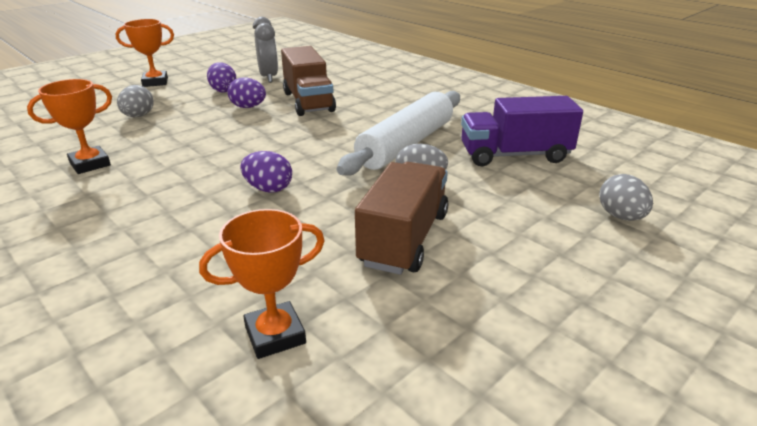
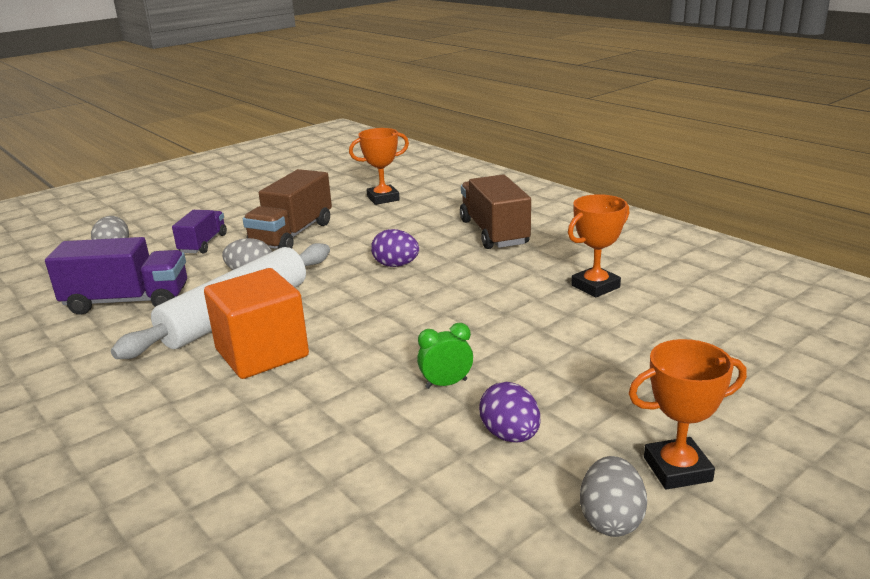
camera: 175 degrees left, 5 degrees down
(138, 116) = (612, 361): grey egg -> grey egg (611, 520)
(248, 107) = (446, 384): purple egg -> green clock
(269, 77) = (427, 490): grey clock -> none
(308, 102) = (345, 398): brown truck -> brown truck (494, 232)
(369, 121) = (262, 353): none -> orange cube
(514, 224) = (203, 244): none -> purple truck

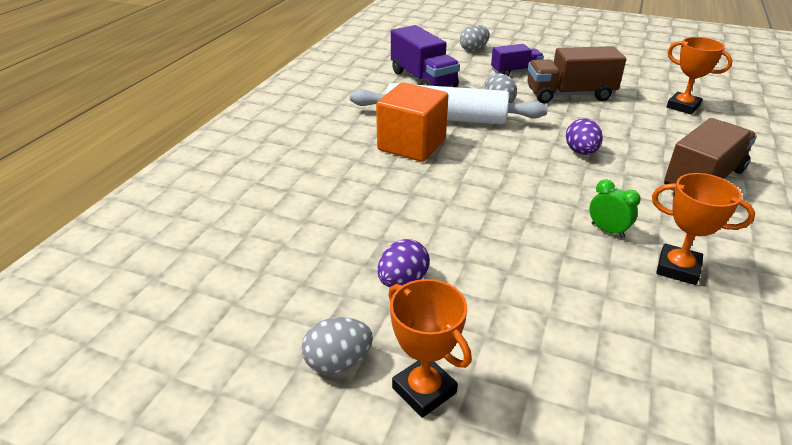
camera: 60 degrees right, 10 degrees up
(446, 384) = (441, 231): green clock -> green clock (607, 230)

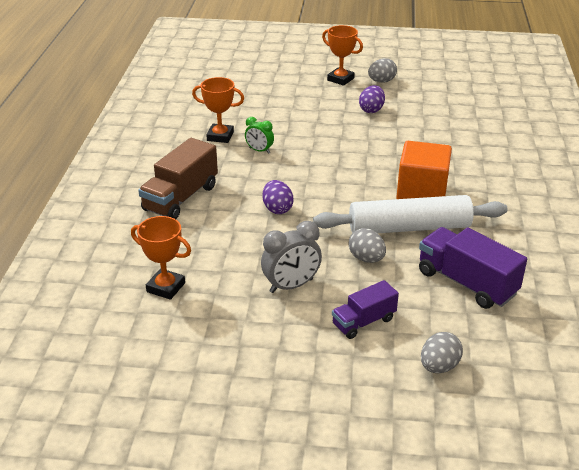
camera: 165 degrees right, 0 degrees up
(569, 95) = (291, 286): brown truck -> grey clock

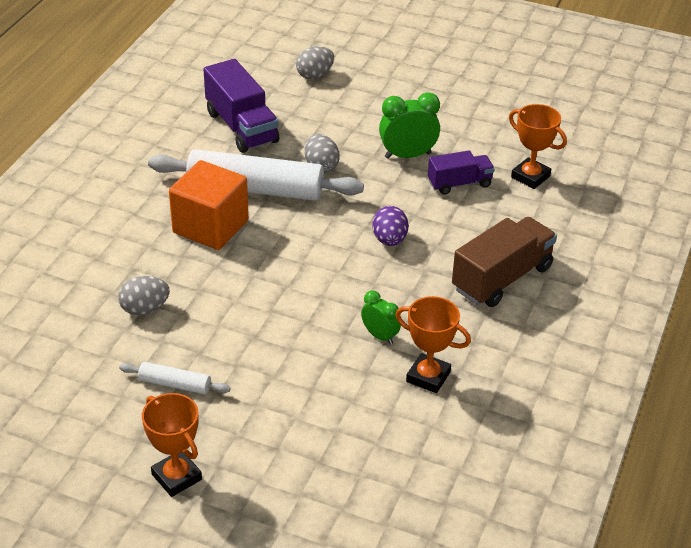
camera: 165 degrees left, 5 degrees up
(291, 286) = (407, 155): grey clock -> green clock
(363, 322) = (356, 115): purple truck -> purple truck (459, 183)
(371, 110) = (175, 384): purple egg -> white rolling pin
(381, 81) = (110, 454): grey egg -> grey egg (145, 309)

